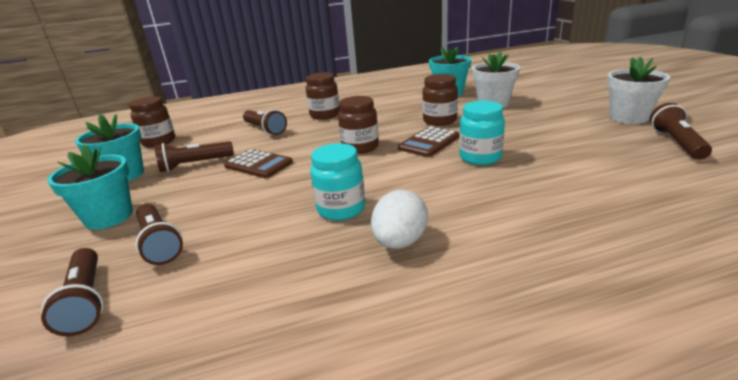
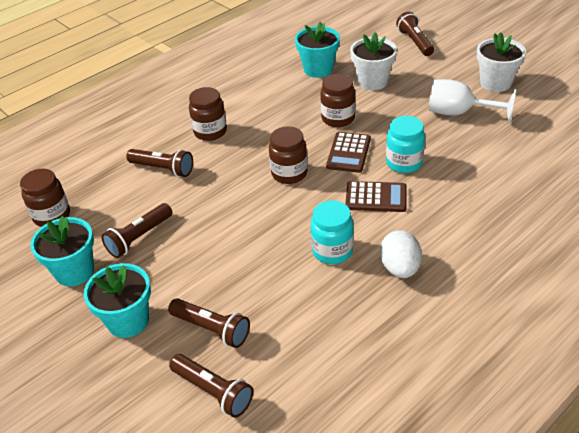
camera: 25 degrees left, 15 degrees up
(258, 164) = (208, 220): brown calculator -> brown calculator (376, 197)
(570, 132) = (459, 113): none -> white goblet
(676, 143) = (539, 111): brown flashlight -> brown flashlight (415, 42)

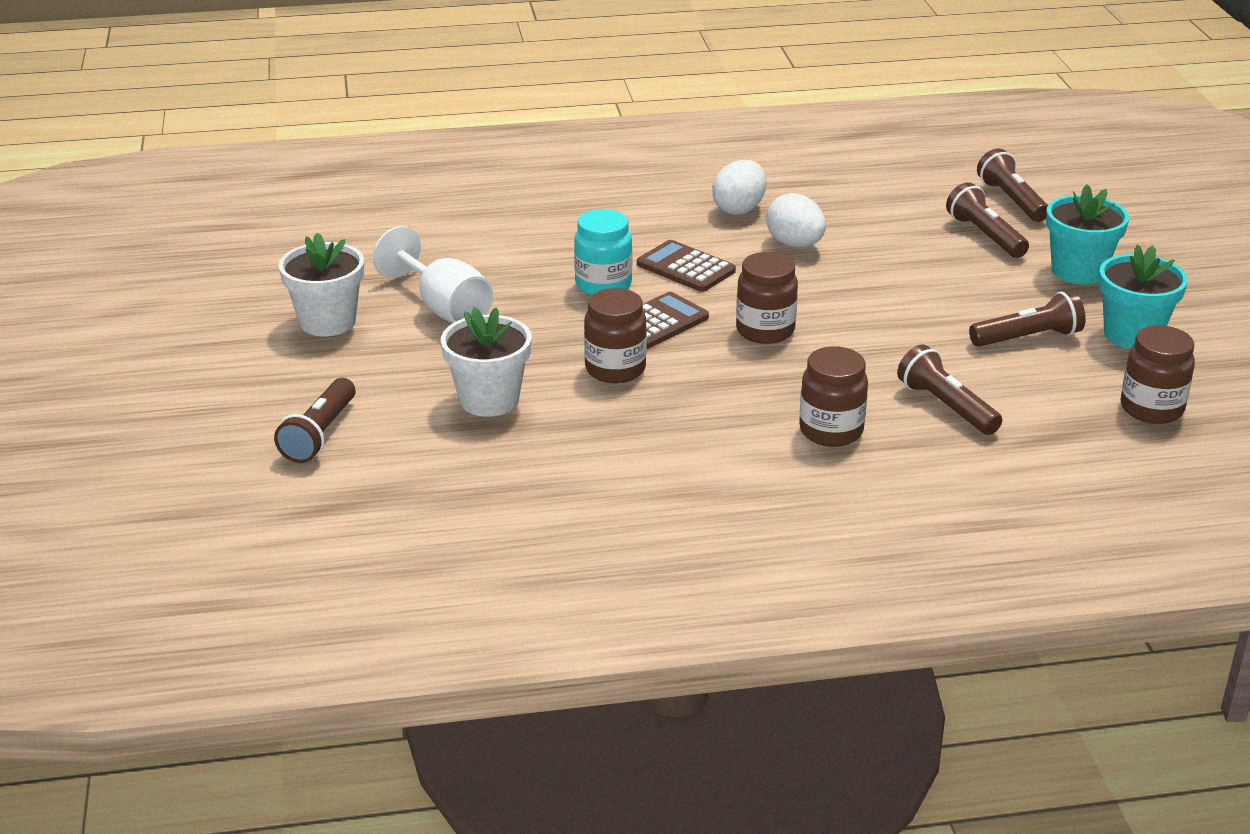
camera: 150 degrees left, 10 degrees down
(318, 69) = (544, 459): turquoise flower pot -> none
(332, 251) = (795, 244): turquoise jar -> white egg

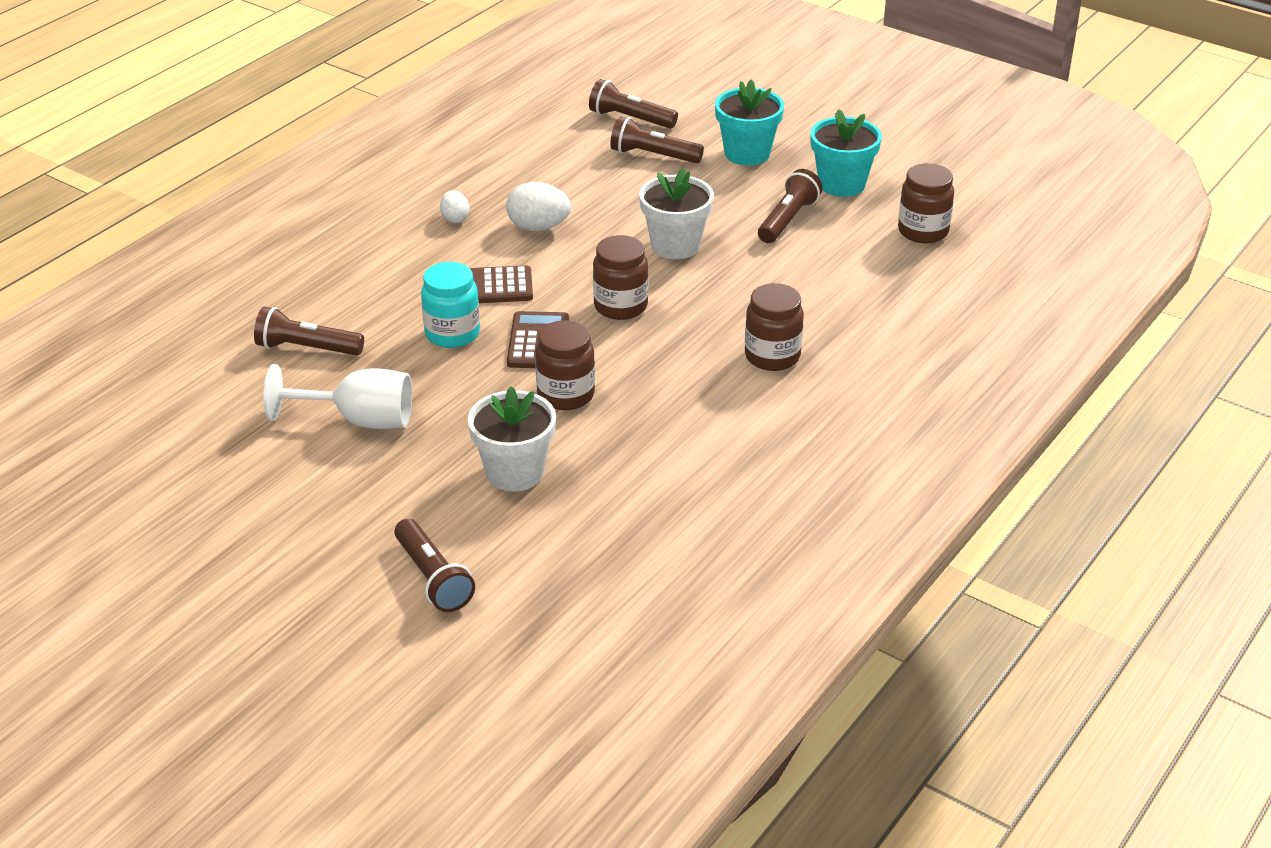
camera: 45 degrees left, 5 degrees up
(327, 322) = (282, 486): white flower pot -> white flower pot (675, 245)
(739, 209) = (455, 218): white egg -> white egg, size x0.60
(946, 406) = (812, 297): brown flashlight -> brown flashlight (307, 348)

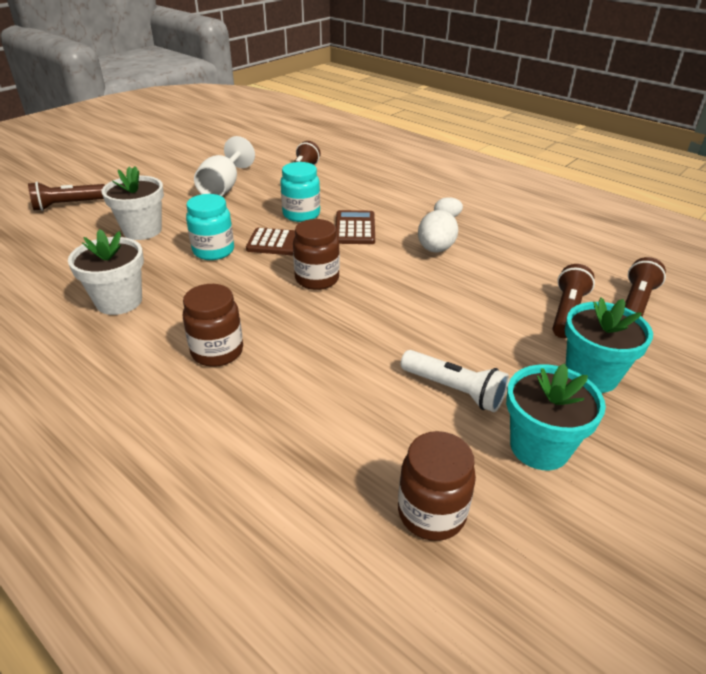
camera: 95 degrees right, 0 degrees up
(566, 395) = (213, 251): brown jar -> turquoise jar
(675, 245) = (406, 313): white flower pot -> white flower pot (119, 301)
(788, 220) = (454, 390): brown flashlight -> white flashlight

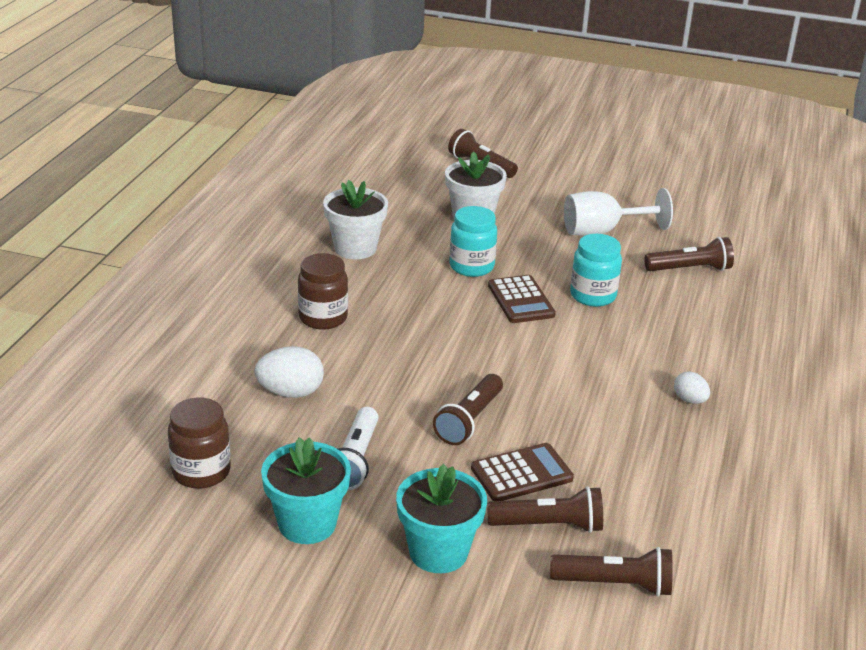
camera: 65 degrees right, 5 degrees down
(317, 279) = (473, 339): brown jar -> none
(355, 228) = (597, 338): brown calculator -> brown calculator (521, 473)
(425, 311) = (469, 420): none -> brown flashlight
(435, 249) = (603, 405): white egg -> white egg (290, 392)

